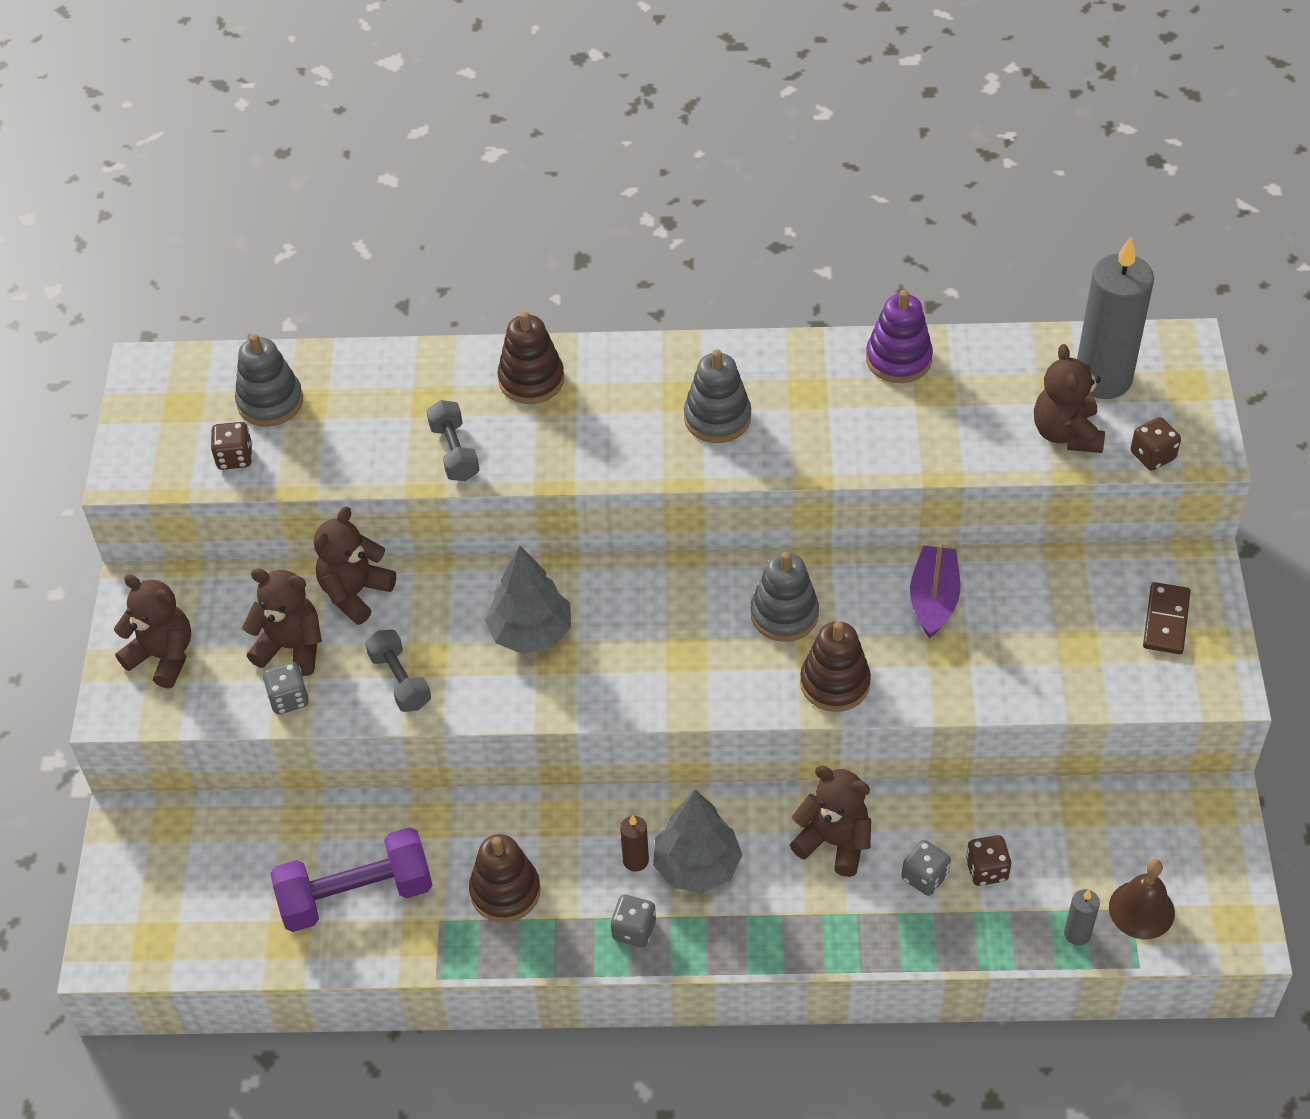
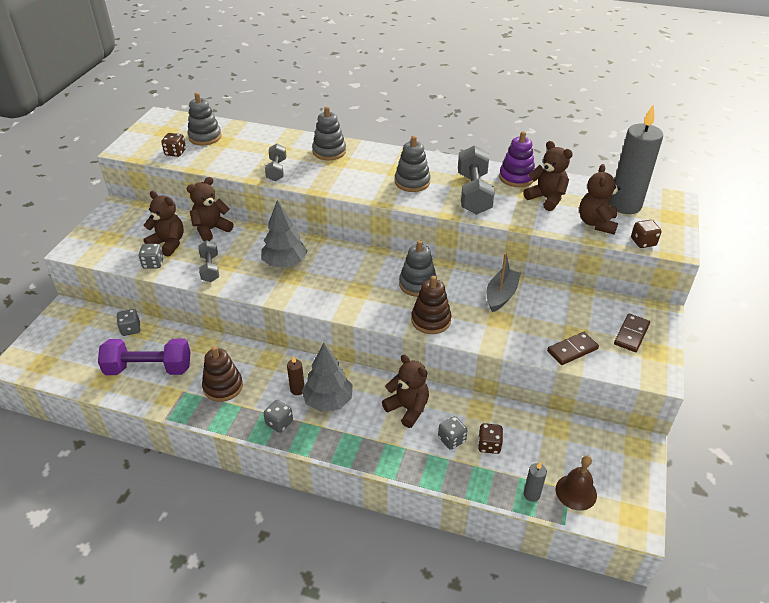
camera: 15 degrees right, 10 degrees down
(163, 656) = (108, 234): brown teddy bear -> brown teddy bear (546, 198)
(277, 827) = (131, 329): none -> grey dice
(531, 380) = (329, 151): brown stacking toy -> grey stacking toy
(836, 417) = (473, 193): none -> grey dumbbell
(933, 599) = (501, 295): purple boat -> grey boat
(1081, 677) = (572, 350): none -> brown domino

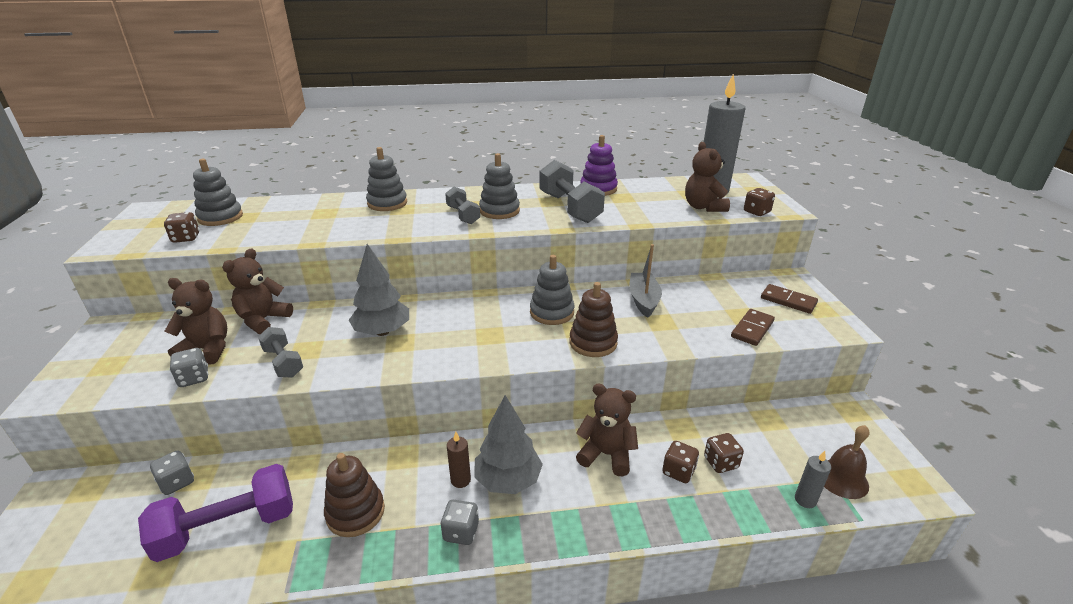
camera: 25 degrees left, 10 degrees down
(277, 170) = (334, 229): grey dumbbell -> grey dumbbell (463, 215)
(451, 439) = (678, 471): grey dice -> brown dice
(546, 198) = (641, 198): brown teddy bear -> none
(631, 334) = (788, 301): brown domino -> brown domino turned 60 degrees counterclockwise

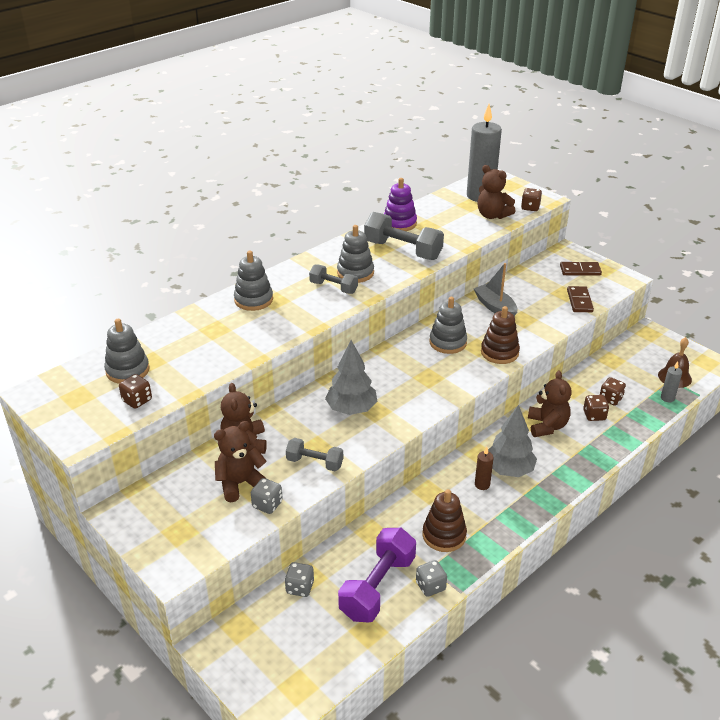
camera: 35 degrees left, 5 degrees up
(461, 532) = (517, 510): grey dice -> grey dice (430, 586)
(606, 454) = (547, 426): brown teddy bear -> brown teddy bear turned 105 degrees clockwise

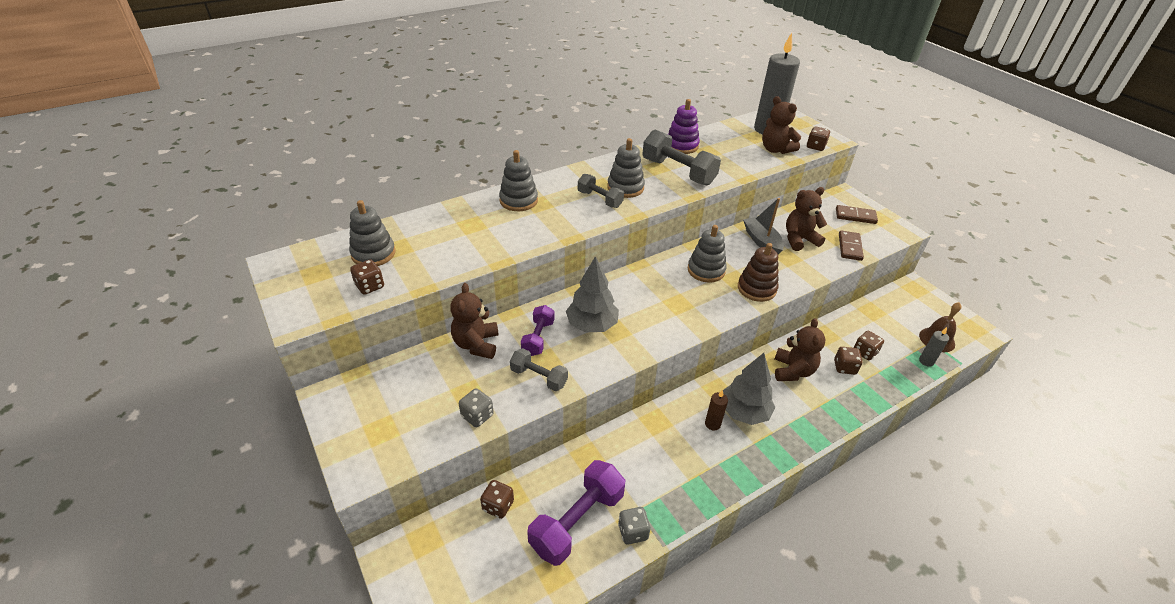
camera: 10 degrees right, 5 degrees up
(240, 483) = (458, 387): brown teddy bear -> brown teddy bear (799, 239)
(300, 587) = (498, 506): grey dice -> brown dice
(303, 428) = (538, 338): none -> purple dumbbell
(444, 535) = (660, 474): brown stacking toy -> none

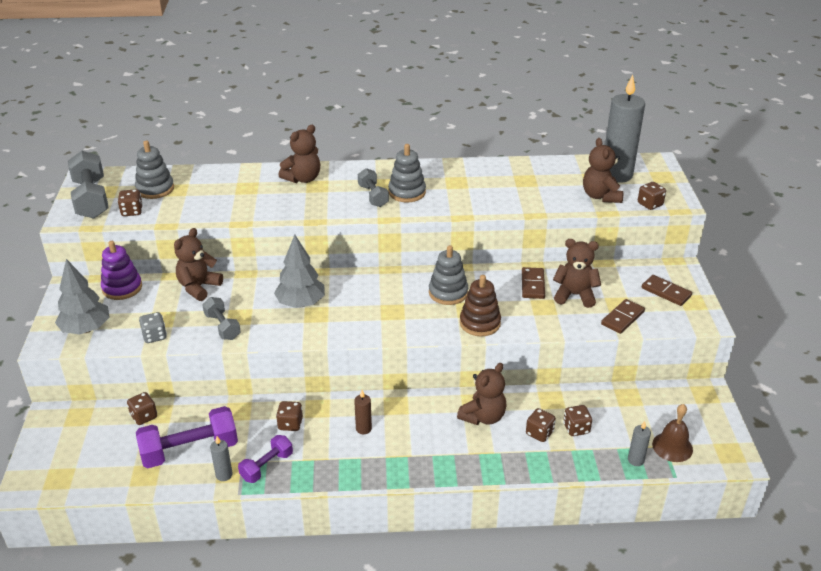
camera: 30 degrees right, 5 degrees down
(518, 200) = (303, 179): grey stacking toy -> brown teddy bear
(538, 338) = (249, 298): purple dumbbell -> purple dumbbell (267, 466)
(633, 532) = (224, 475): grey dice -> grey candle
(647, 448) = (290, 424): none -> brown dice
(678, 172) = (473, 191): grey dumbbell -> grey dumbbell (91, 199)
(681, 146) = (504, 168): purple stacking toy -> purple stacking toy (122, 288)
(744, 412) = (401, 431): grey tree -> grey tree (86, 329)
(761, 241) = (533, 285): grey boat -> brown domino

